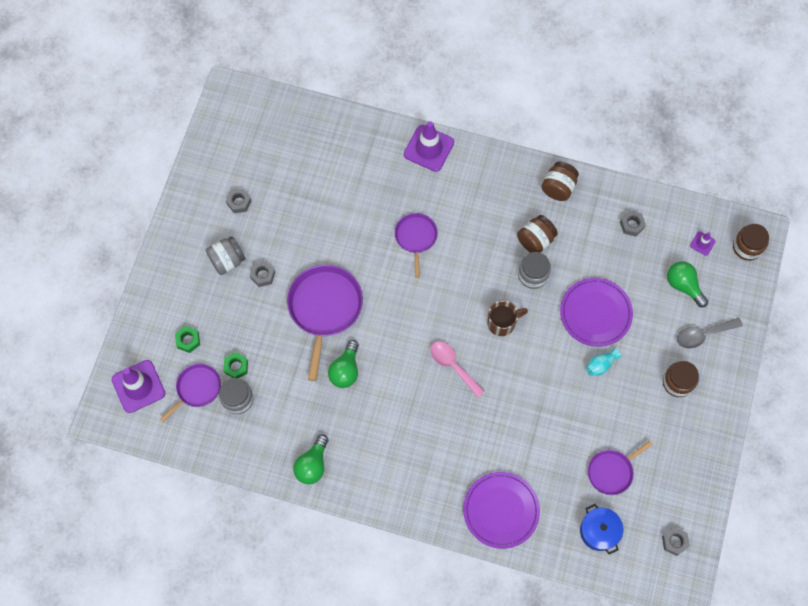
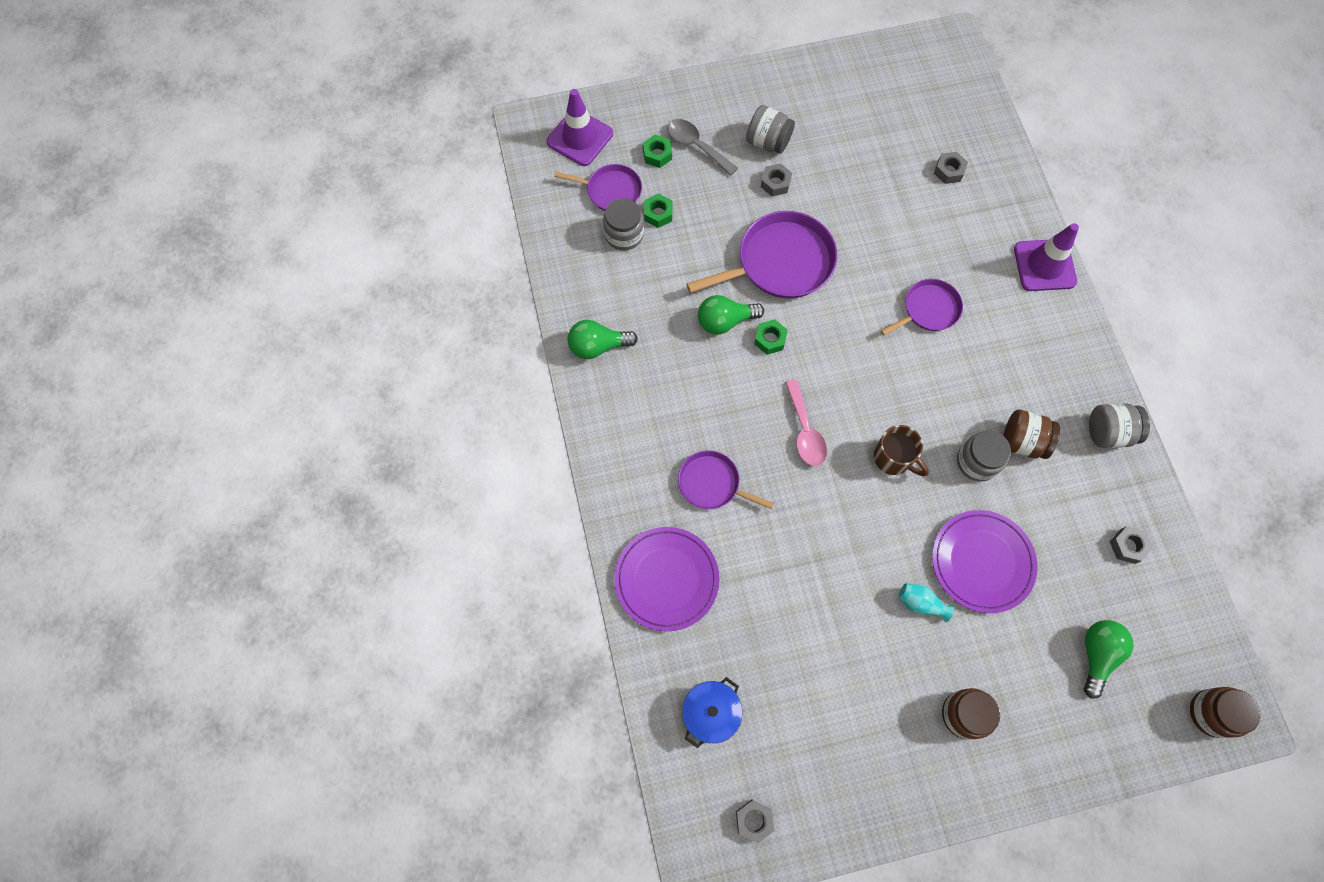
camera: 60 degrees right, 0 degrees up
(239, 202) = (839, 117): grey nut -> grey nut (949, 171)
(376, 349) = (770, 339): none -> green nut
(453, 365) = (805, 431): pink spoon -> pink spoon turned 150 degrees clockwise
(558, 187) = (1108, 432): brown jar -> grey jar
(612, 471) = (795, 689): purple pan -> purple pan (712, 483)
(702, 243) = (1171, 650): purple traffic cone -> none
(703, 335) = (1050, 715): grey spoon -> grey spoon (696, 146)

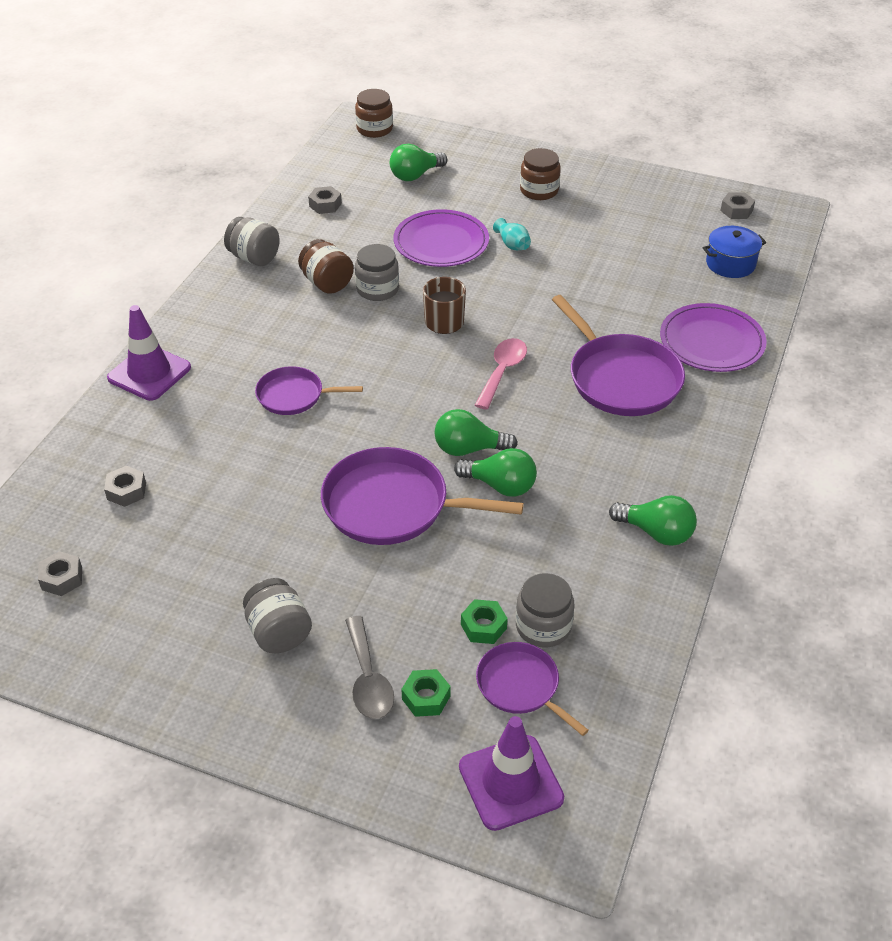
camera: 145 degrees left, 25 degrees down
(712, 483) = (621, 378): purple pan -> purple pan, size x1.72
(770, 339) = (469, 449): green nut -> green light bulb
(775, 183) = (318, 583): grey nut -> grey nut (62, 578)

